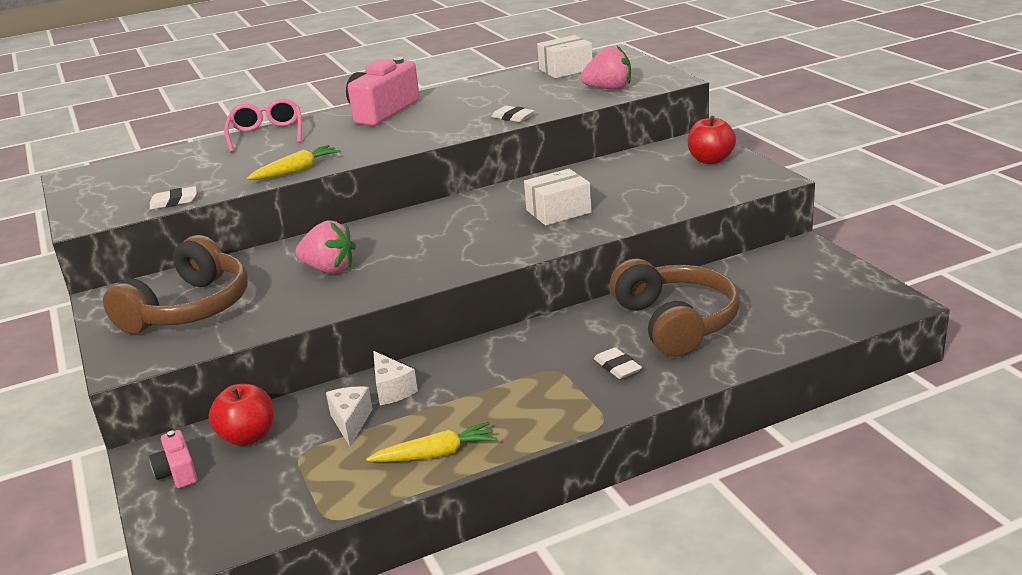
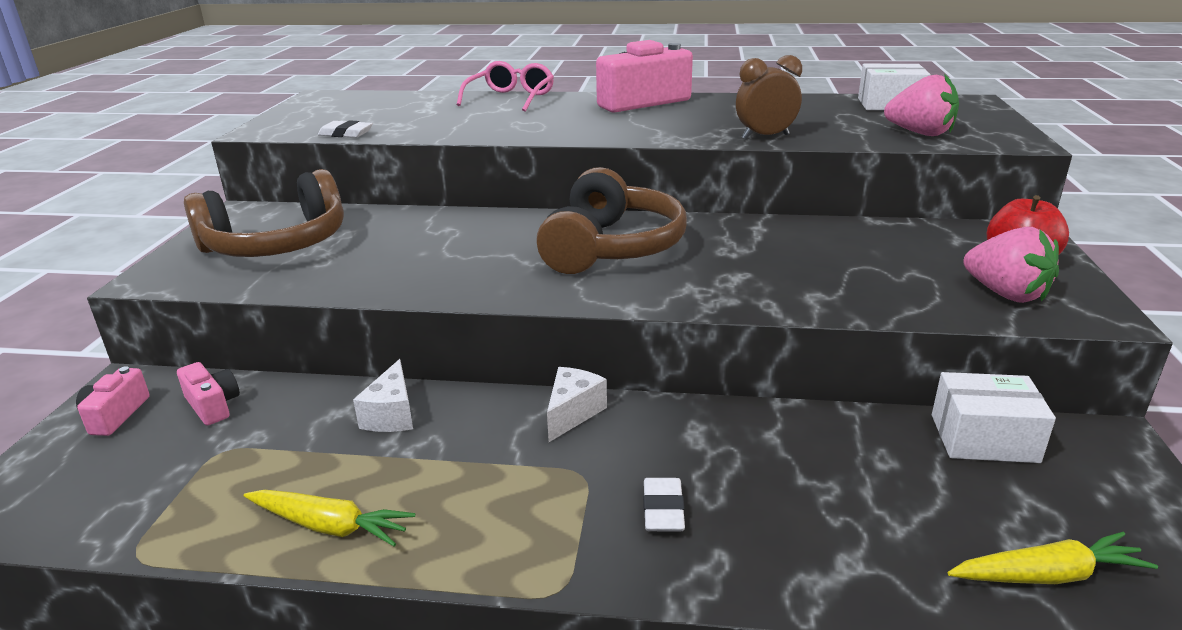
camera: 30 degrees right, 0 degrees up
(248, 437) = (213, 405): red apple -> pink camera
(296, 170) = (482, 134): yellow carrot -> yellow carrot (1047, 575)
(329, 269) = (438, 249): pink strawberry -> pink strawberry (1005, 294)
(351, 422) = (309, 435): white cheese -> white cheese (572, 413)
(513, 117) = (765, 137): white eraser -> brown clock
(558, 211) = (746, 265): white box -> white box (984, 438)
(676, 323) = (806, 477): brown headphones -> brown headphones (611, 247)

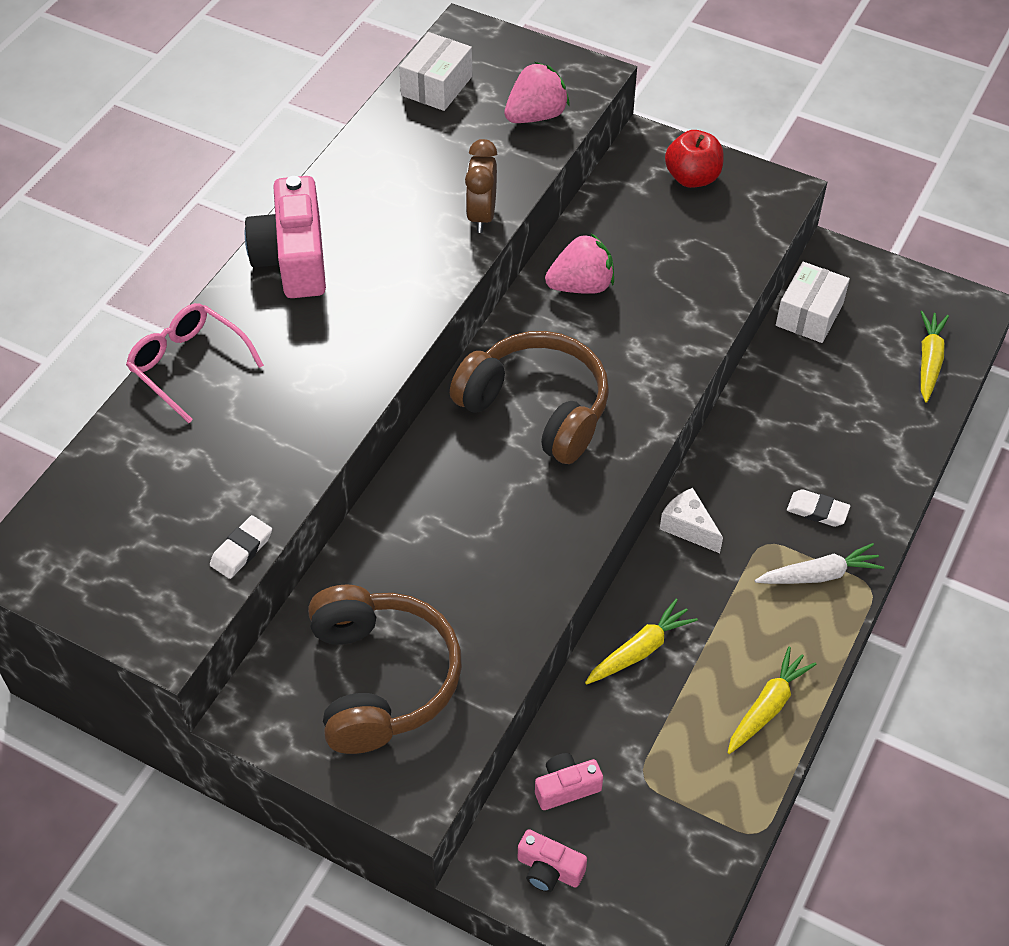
camera: 70 degrees left, 25 degrees up
(392, 415) = (640, 650): white cheese -> yellow carrot
(557, 532) = (819, 574): none -> white carrot
(1005, 294) = (736, 216): pink strawberry -> pink strawberry (581, 286)

